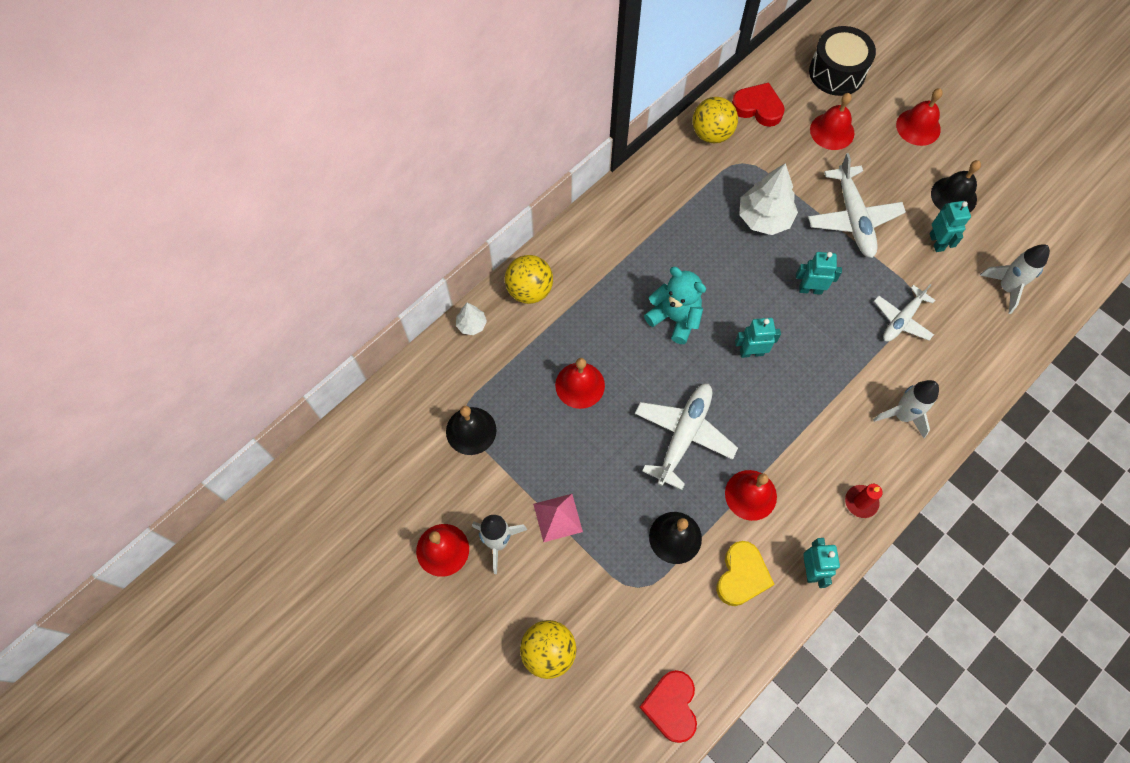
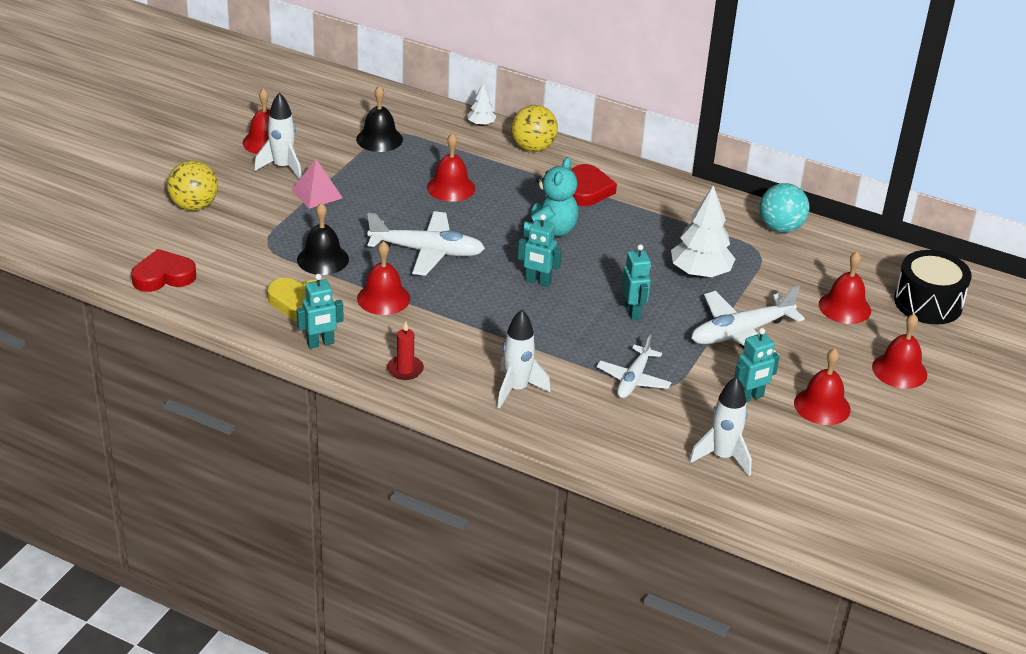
camera: 70 degrees right, 30 degrees down
(711, 134) = (780, 228): yellow ball -> turquoise ball
(751, 352) = (538, 282): turquoise robot -> turquoise robot turned 135 degrees clockwise
(758, 108) = (836, 253): red heart -> red heart (588, 190)
(902, 319) = (633, 379): white plane -> white plane turned 90 degrees counterclockwise
(953, 196) = (822, 406): black bell -> red bell

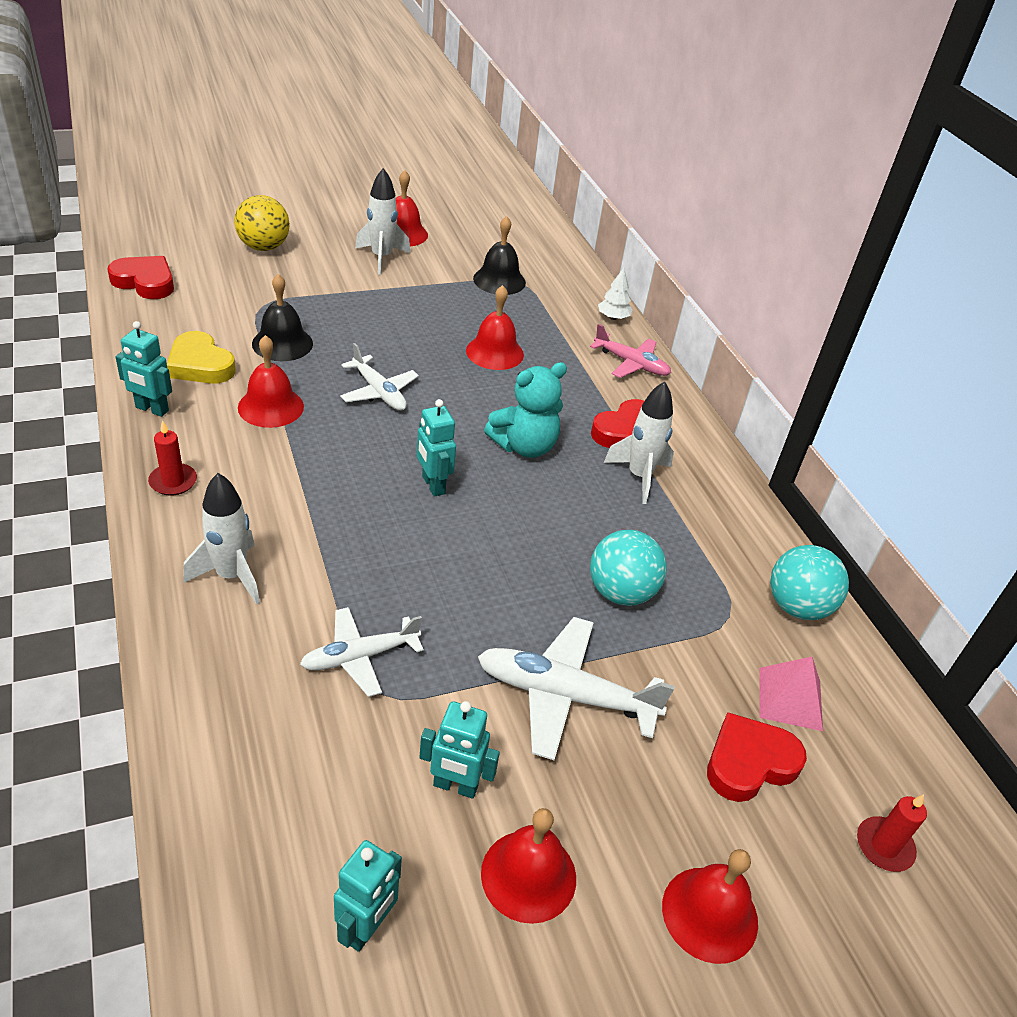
camera: 40 degrees right, 5 degrees up
(317, 194) = (372, 292): pink pyramid -> pink pyramid (790, 698)
(427, 251) = (379, 392): white plane -> white plane, size x0.65
(533, 148) = (631, 363): yellow ball -> pink plane
(633, 312) = (479, 582): turquoise robot -> turquoise robot (367, 927)
(700, 273) = (621, 592): white tree -> turquoise ball
(722, 457) = (303, 837): white rocket -> white rocket (639, 476)
(844, 307) = (749, 762): red bell -> red heart
(928, 303) = (884, 846): black drum -> red candle

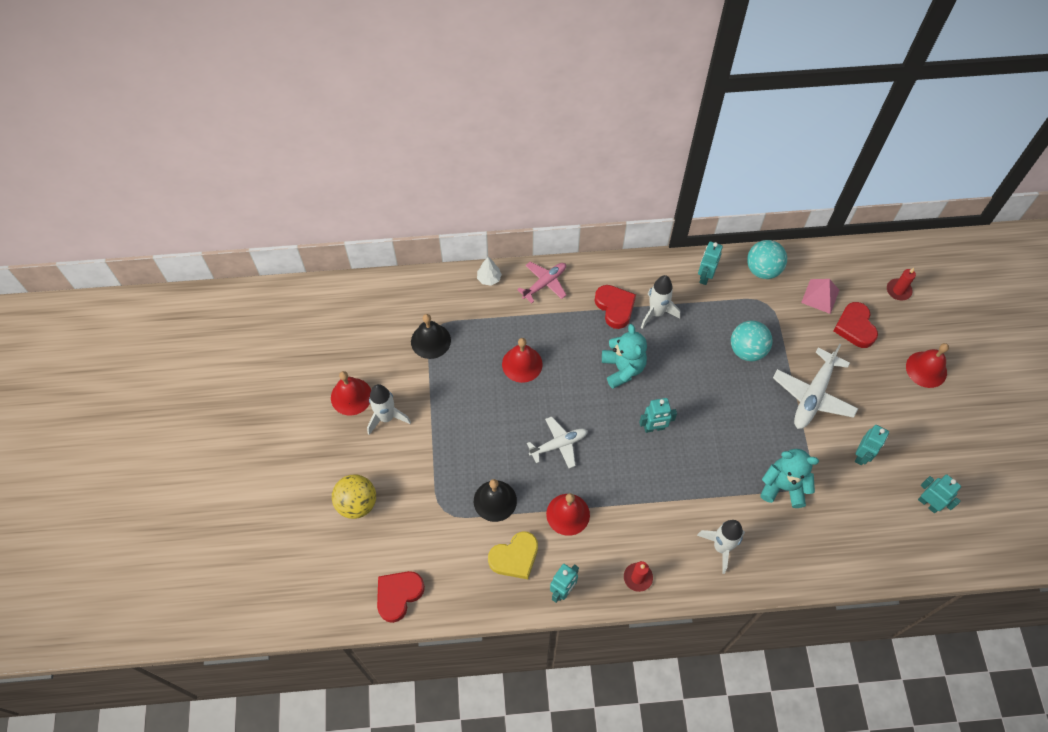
camera: 70 degrees left, 20 degrees up
(360, 657) = (783, 487): white plane -> turquoise teddy bear
(528, 875) = (907, 435): red bell -> none
(738, 530) = (705, 277): none -> turquoise robot

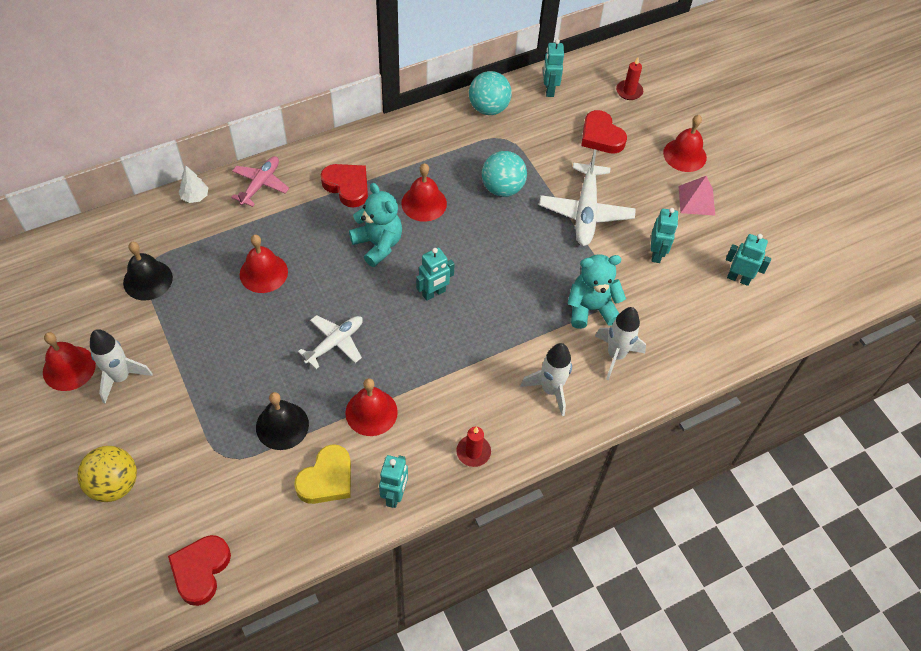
camera: 25 degrees left, 5 degrees down
(656, 313) = (394, 179): white rocket -> white rocket (615, 355)
(674, 343) = (424, 203): none -> red bell
(705, 277) = (432, 131): turquoise robot -> turquoise robot (549, 90)
(820, 296) = (555, 117): pink pyramid -> pink pyramid (696, 200)

